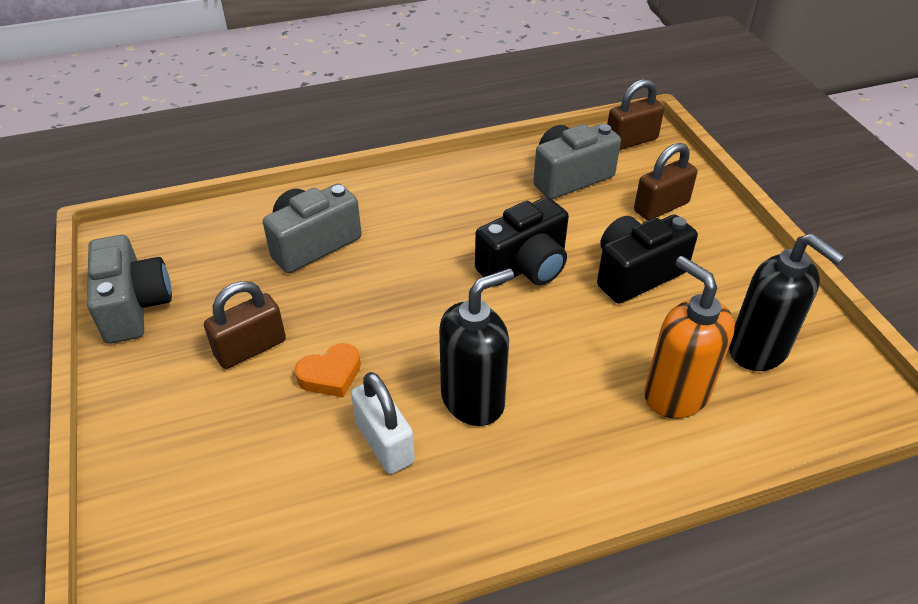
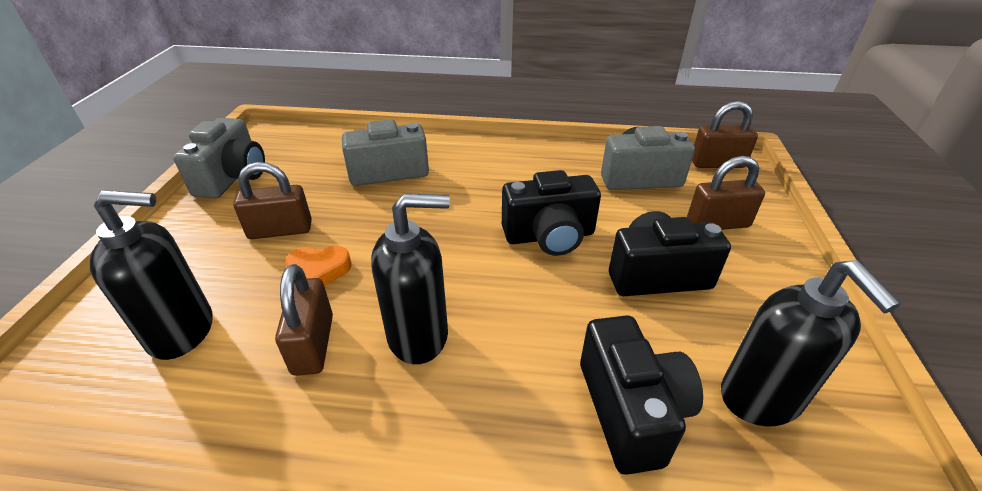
camera: 25 degrees right, 5 degrees down
(246, 480) = (183, 331): none -> black soap dispenser
(384, 443) = (313, 344): white padlock -> brown padlock
(675, 394) = (631, 410): orange soap dispenser -> black camera

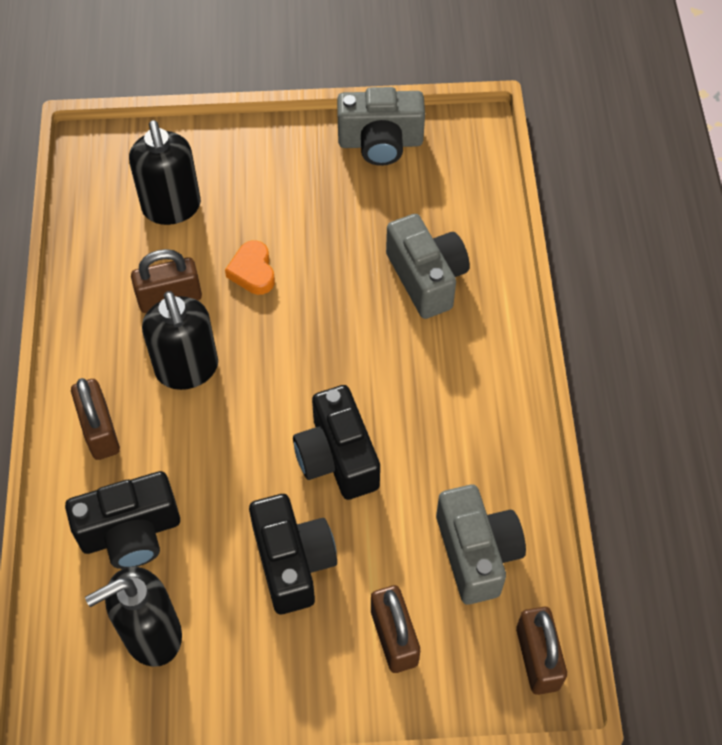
camera: 80 degrees right, 20 degrees up
(280, 230) = (303, 219): brown padlock -> brown padlock (100, 430)

